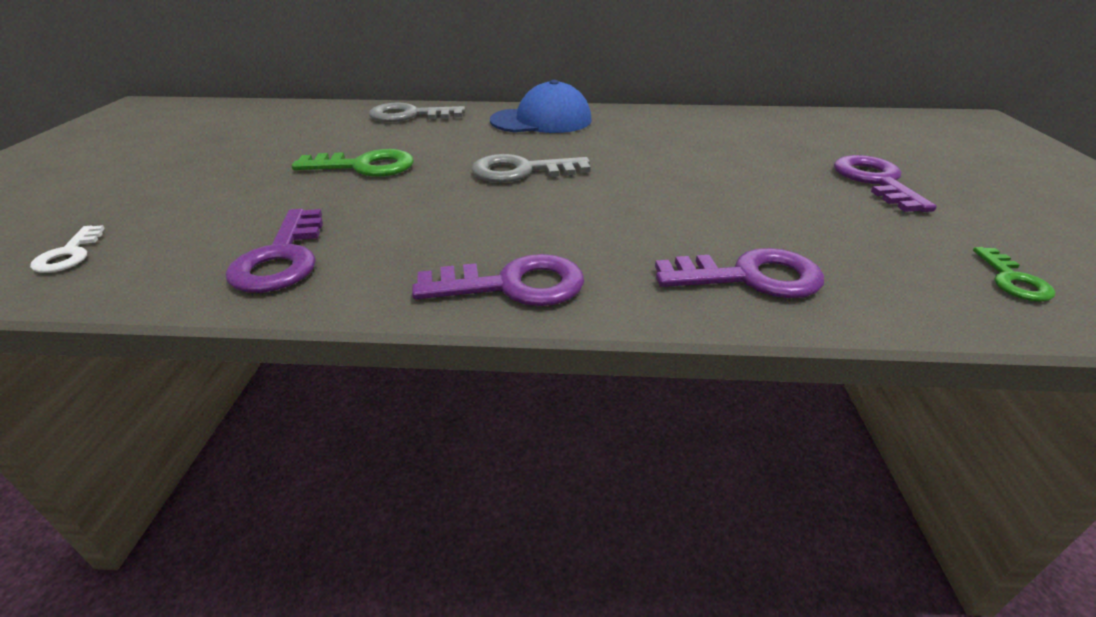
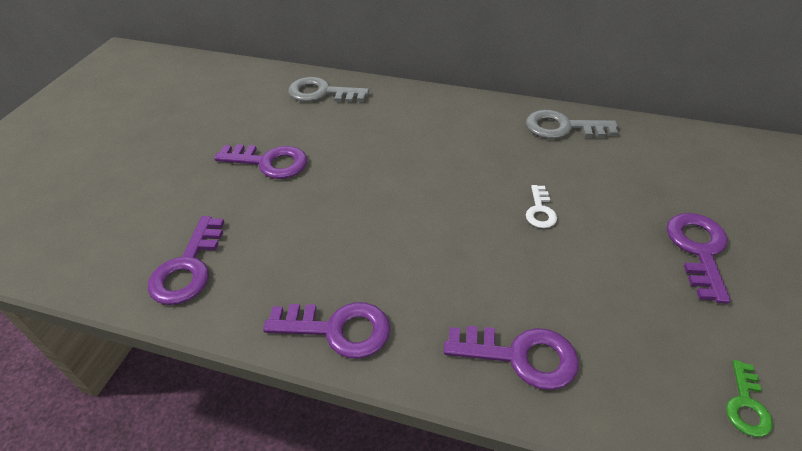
camera: 15 degrees right, 10 degrees up
(69, 254) = (57, 238): white key -> white key (540, 211)
(365, 166) = (269, 162): green key -> purple key
(521, 171) = (389, 187): grey key -> grey key (562, 127)
(541, 120) = (430, 114): blue cap -> none

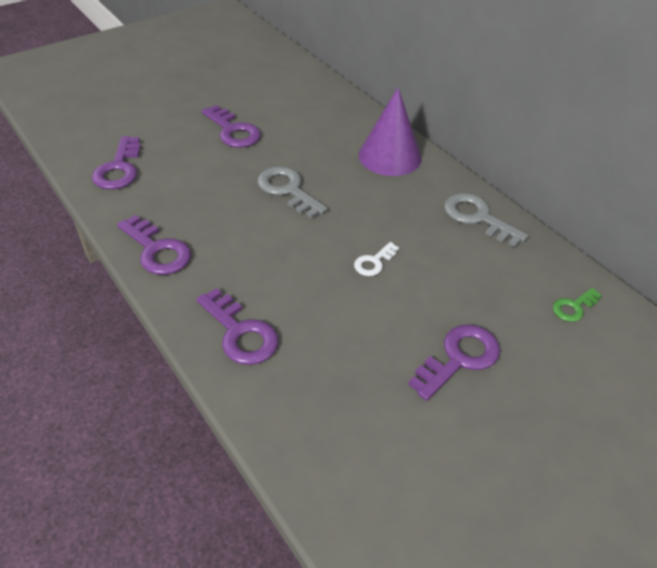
camera: 35 degrees right, 0 degrees up
(188, 268) = (119, 169): purple key -> purple key turned 45 degrees counterclockwise
(321, 93) = (323, 100): grey key -> grey key (287, 190)
(437, 113) = (390, 156): none -> purple cone
(746, 405) = (346, 458): green key -> green key (573, 307)

